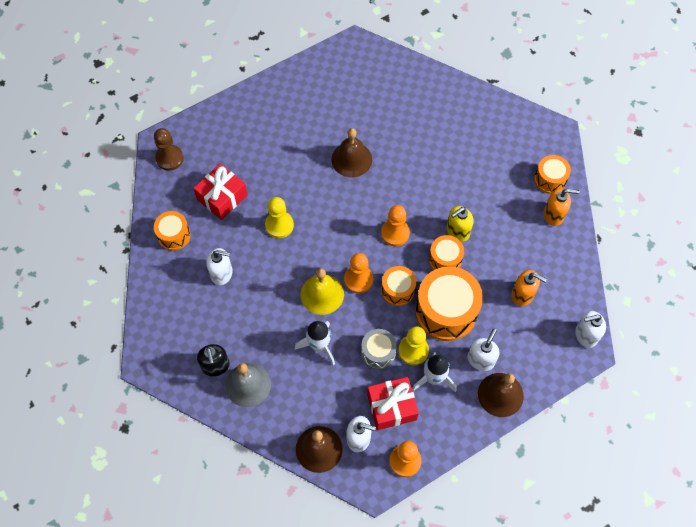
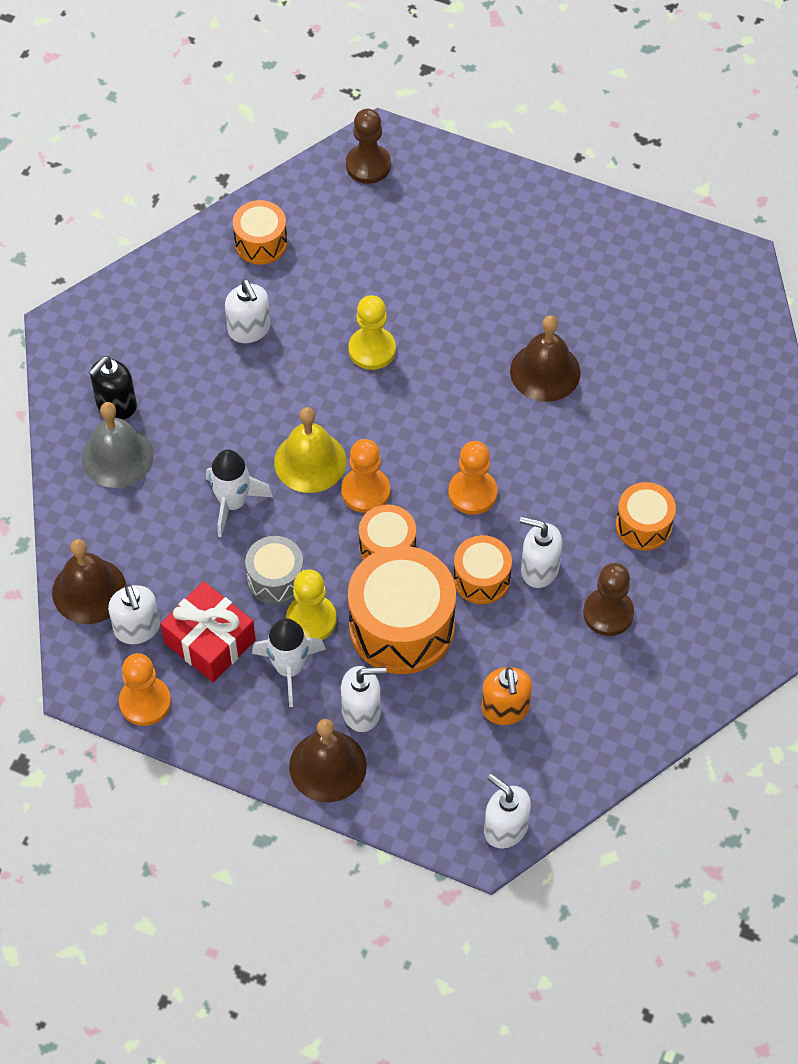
camera: 55 degrees right, 5 degrees down
(222, 197) = (359, 259): red gift -> none
(457, 231) = (539, 569): yellow soap dispenser -> white soap dispenser
(501, 218) = (608, 613): none -> brown pawn
(550, 179) = (727, 641): orange drum -> orange drum (643, 525)
(554, 215) = (671, 679): orange soap dispenser -> none

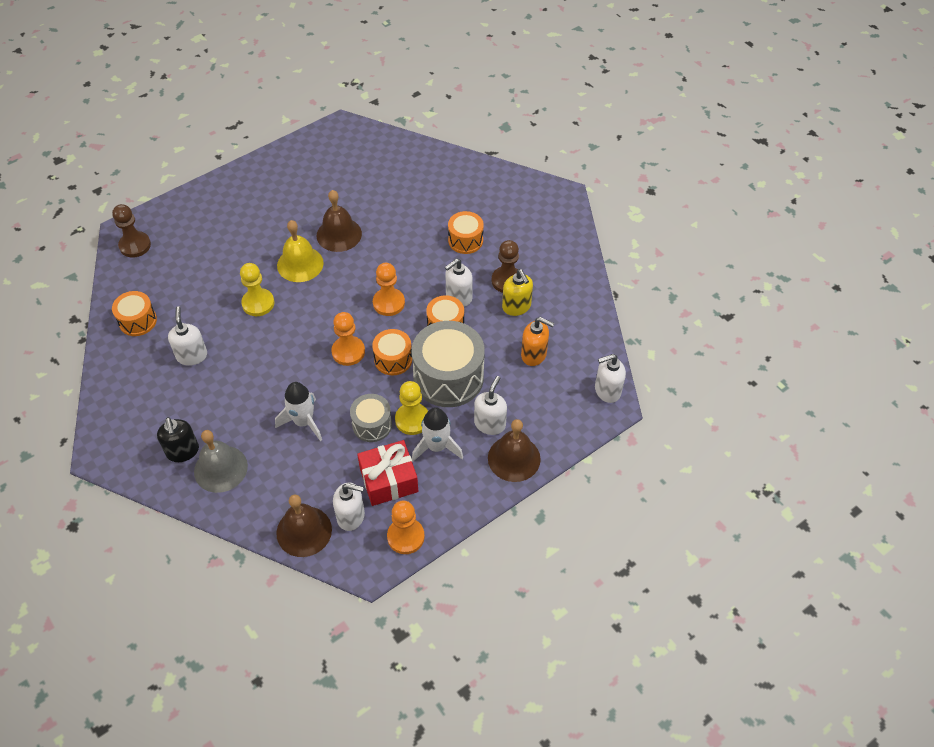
camera: 60 degrees left, 5 degrees down
(249, 329) = (192, 355): white soap dispenser -> white soap dispenser turned 105 degrees counterclockwise
(310, 461) = (307, 369): yellow bell -> yellow bell (300, 264)
(401, 626) = (448, 377): orange drum -> grey drum
(571, 648) = (516, 307): none -> yellow soap dispenser

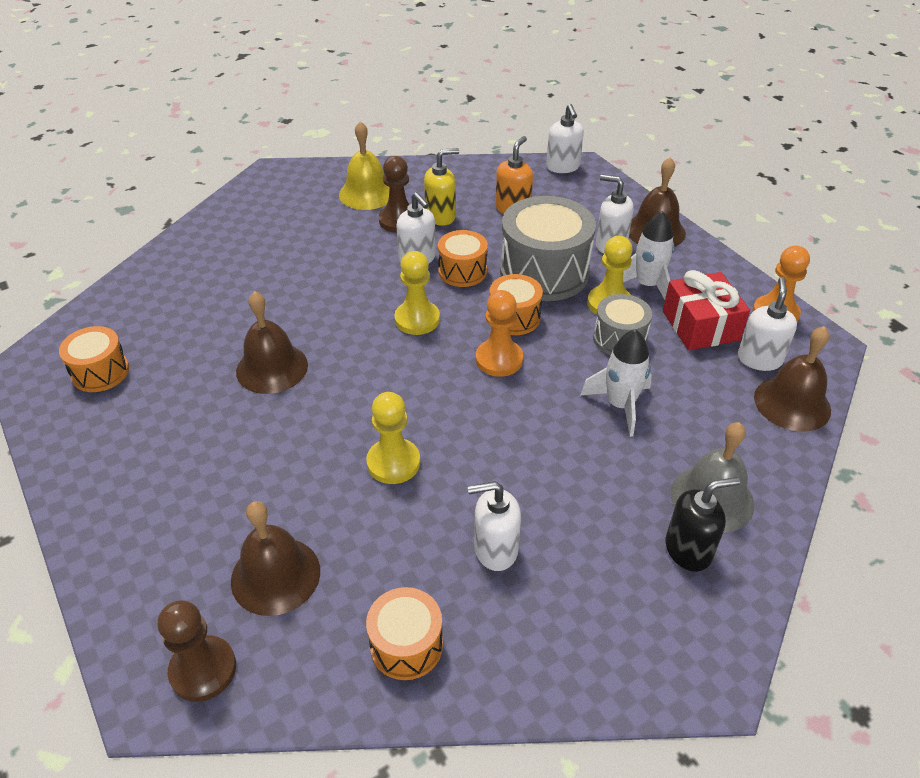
camera: 85 degrees left, 10 degrees down
(184, 263) = (275, 575): none -> brown bell
(300, 264) = (321, 412): yellow bell -> yellow bell (367, 193)
(388, 303) = (417, 319): orange pawn -> yellow pawn
(465, 240) = (322, 249): orange drum -> orange drum (100, 372)

